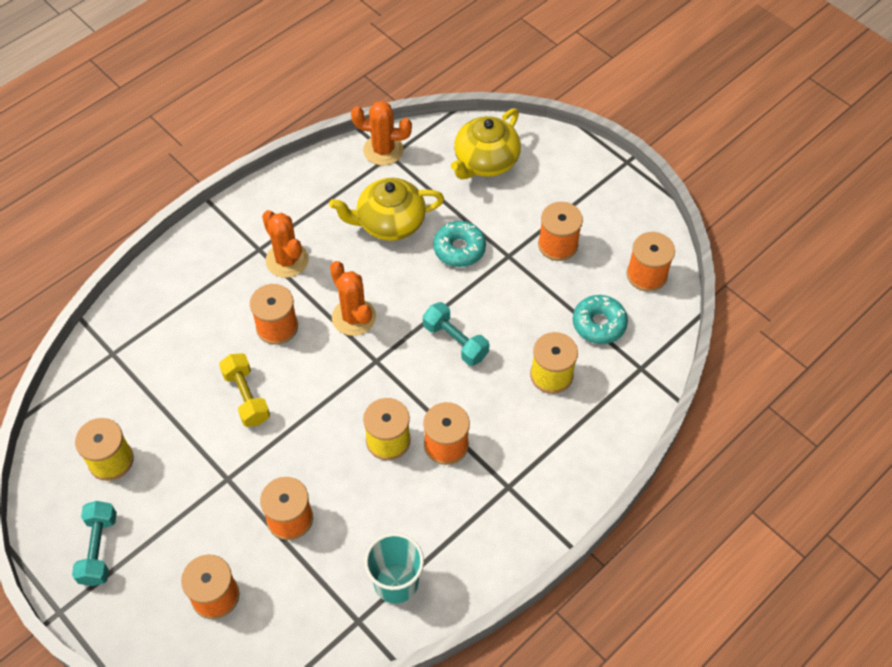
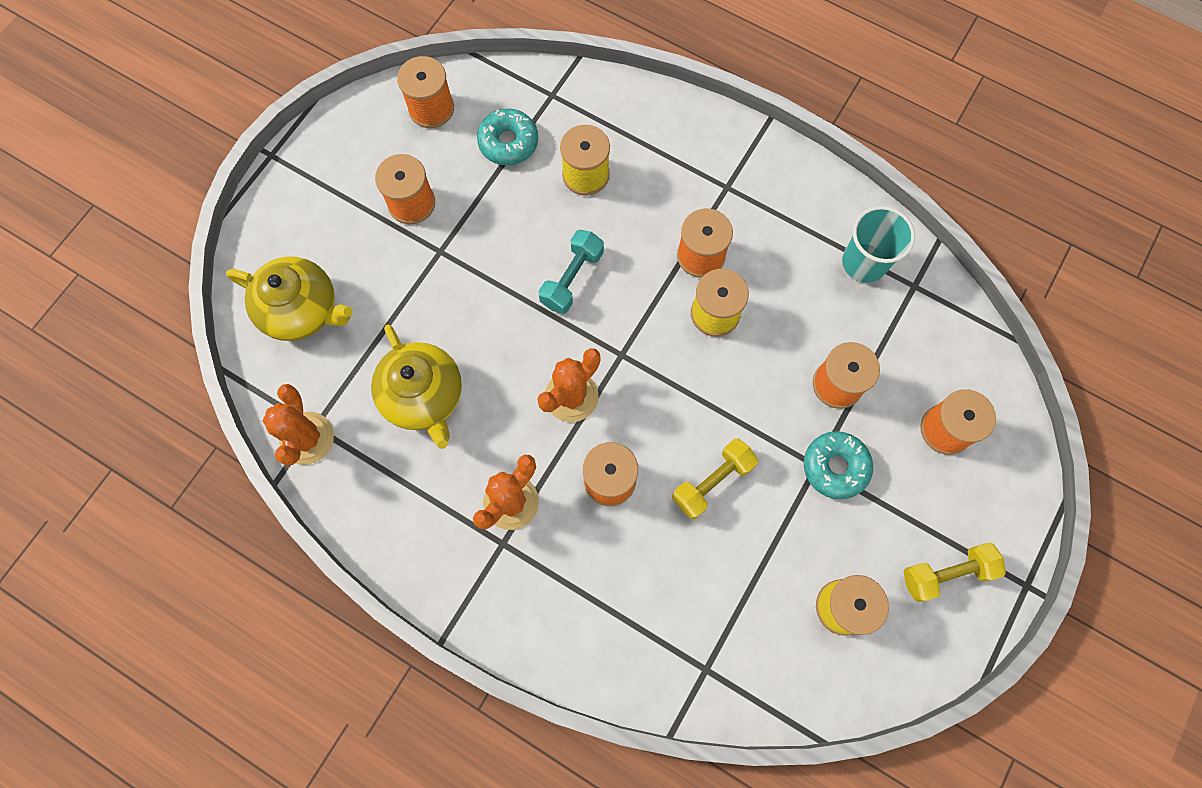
camera: 105 degrees left, 15 degrees up
(99, 549) = (946, 573): turquoise dumbbell -> yellow dumbbell
(459, 249) = (443, 306): turquoise donut -> turquoise donut (835, 467)

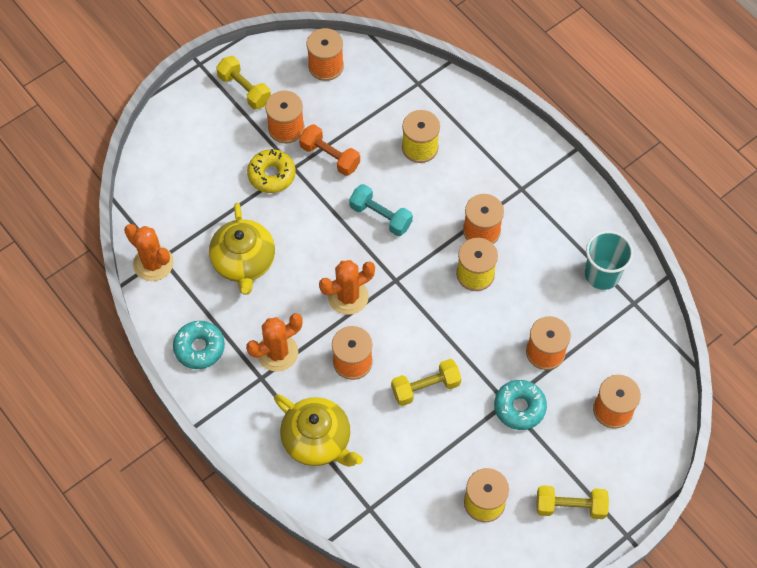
camera: 20 degrees right, 10 degrees down
(302, 310) = (181, 177): yellow teapot -> yellow teapot (317, 440)
(307, 438) = (153, 263): orange cactus -> orange cactus turned 60 degrees counterclockwise
(340, 170) = (244, 90): none -> yellow dumbbell
(416, 270) = (271, 175): none -> yellow donut
(480, 222) = (330, 157): none -> orange dumbbell
(508, 142) = (372, 107): turquoise donut -> turquoise donut (199, 348)
(572, 278) = (380, 216): turquoise dumbbell -> turquoise dumbbell turned 75 degrees clockwise

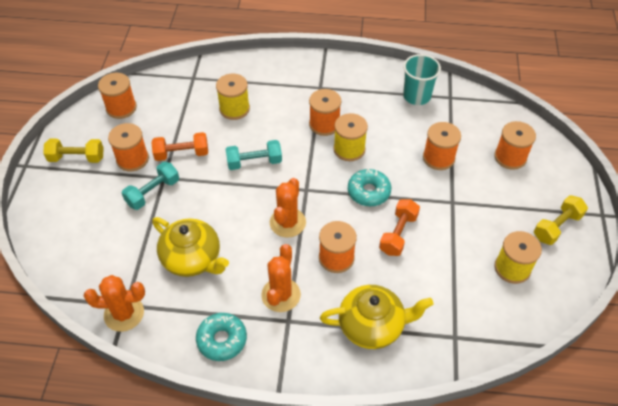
camera: 45 degrees left, 10 degrees down
(271, 175) = (153, 192): yellow donut -> turquoise dumbbell
(425, 387) = (398, 234): yellow dumbbell -> orange dumbbell
(519, 407) = (463, 198): turquoise donut -> turquoise donut (368, 192)

